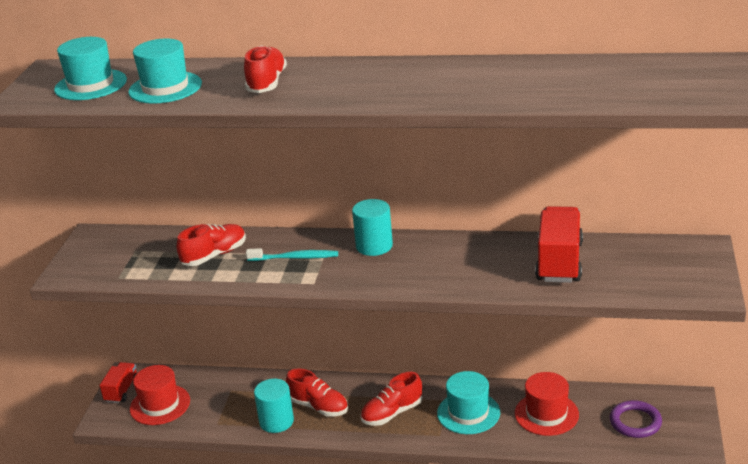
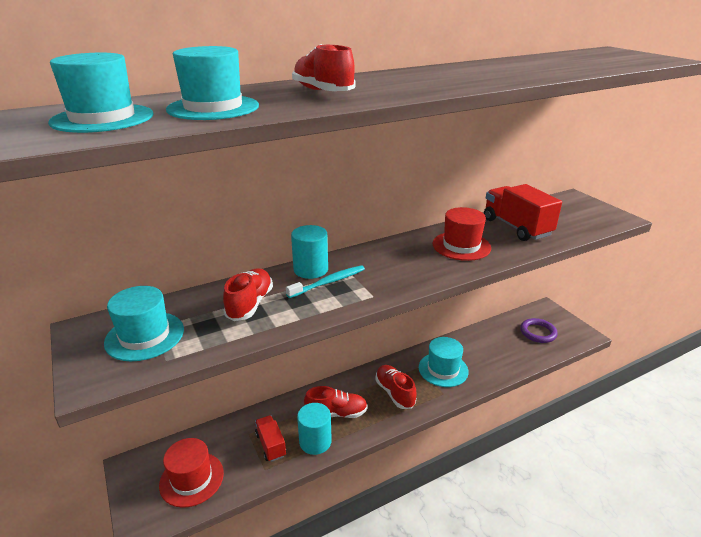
camera: 40 degrees left, 0 degrees up
(122, 255) = (145, 336): none -> turquoise hat
(122, 391) = (137, 484): red truck -> red truck (271, 445)
(374, 246) = (380, 254): turquoise cylinder -> turquoise cylinder (311, 269)
(392, 413) = (395, 393): red shoe -> red shoe turned 135 degrees clockwise
(546, 414) = (488, 349): red hat -> red hat (461, 246)

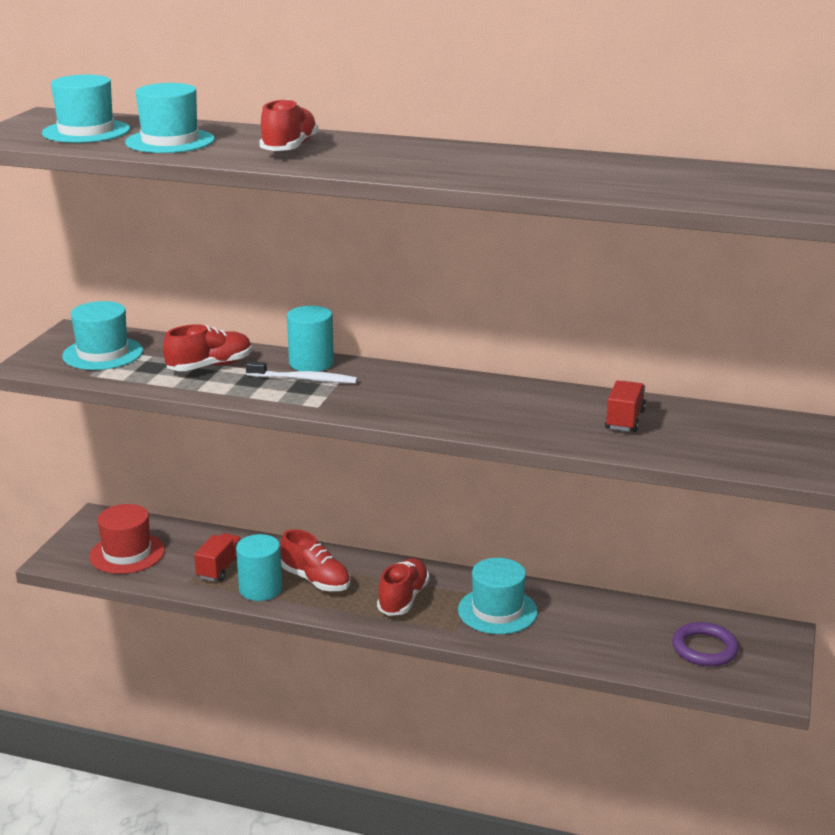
camera: 45 degrees right, 5 degrees down
(328, 282) = (304, 379): turquoise toothbrush -> white toothbrush
(461, 246) = (507, 408): red hat -> none
(516, 227) = (625, 420): red truck -> red truck, size x0.58

